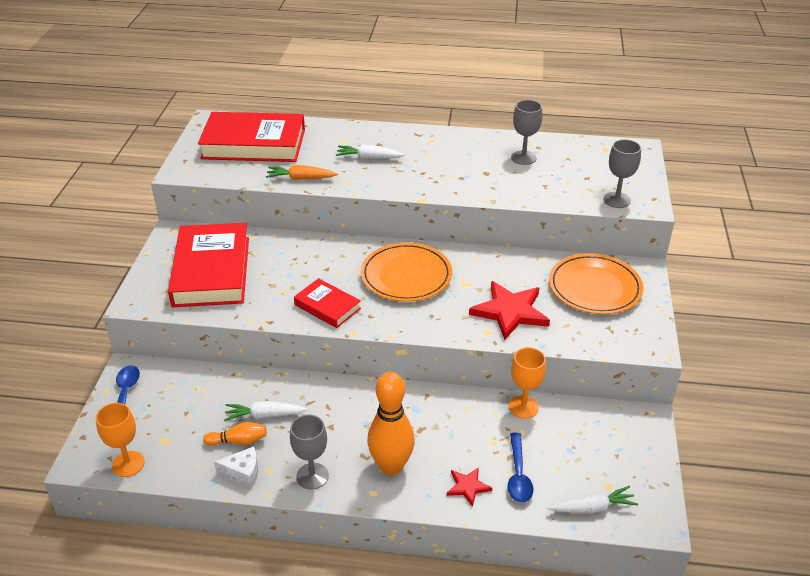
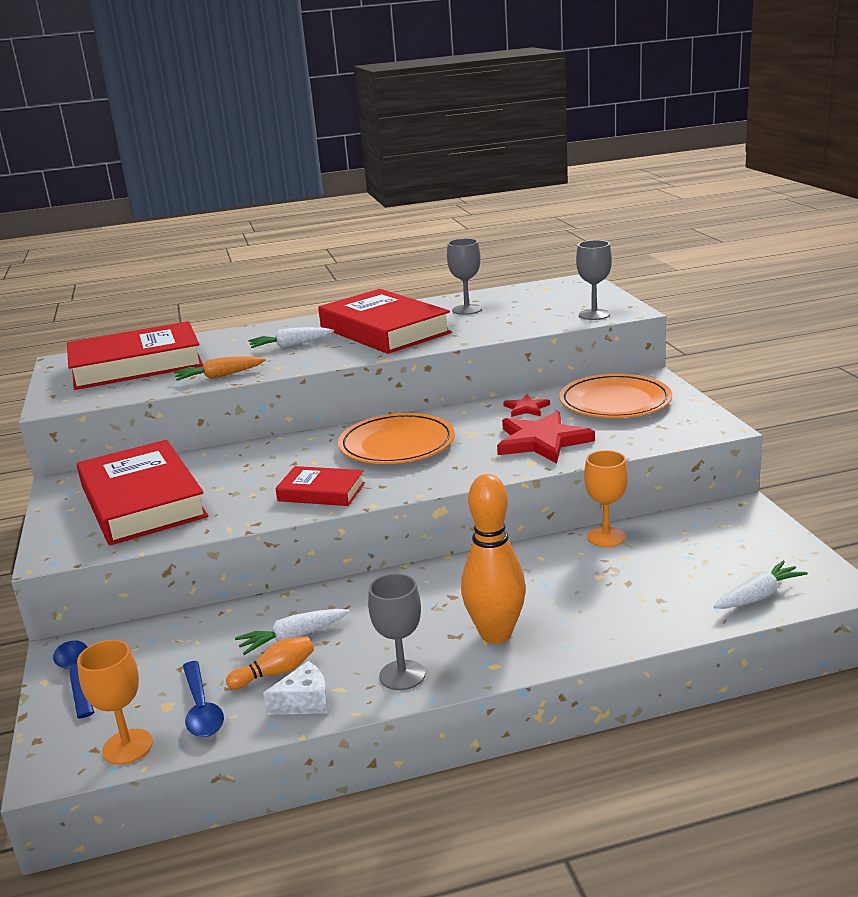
camera: 20 degrees left, 15 degrees down
(446, 163) = (384, 330): none -> red book
(468, 487) = (604, 623): red star -> red star (526, 408)
(518, 475) = (652, 594): blue spoon -> blue spoon (201, 708)

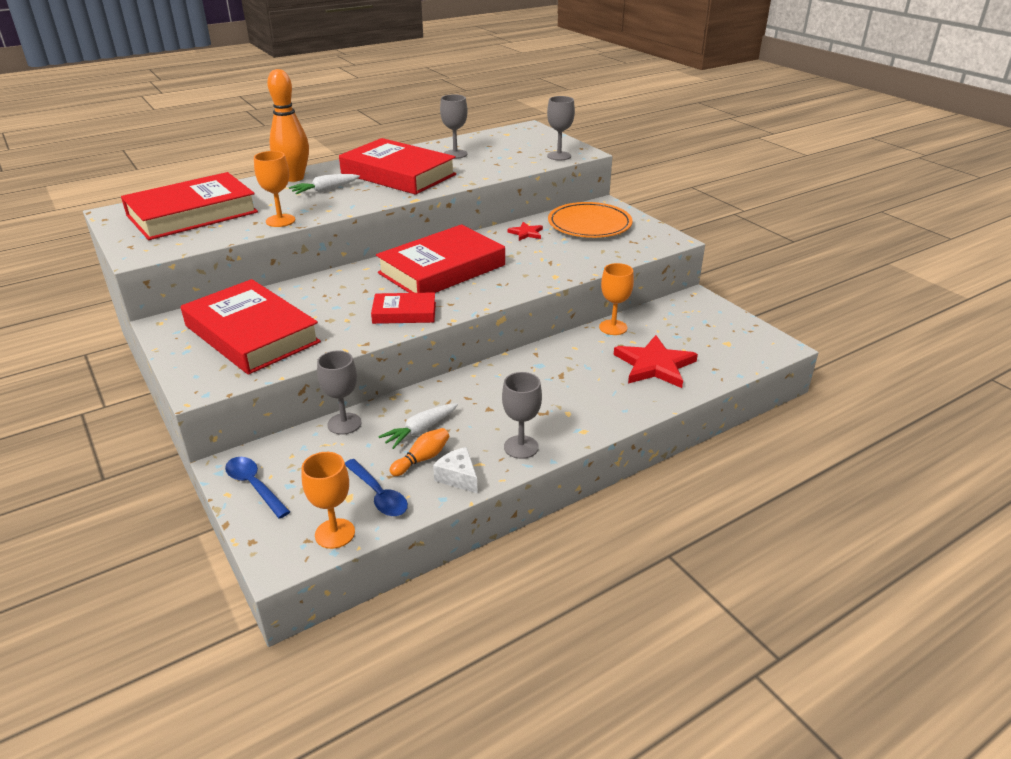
camera: 20 degrees left, 10 degrees up
(212, 618) = (344, 424): none -> grey goblet
(219, 376) = (280, 221): orange carrot -> orange goblet
(304, 702) = (458, 477): white cheese -> white cheese turned 90 degrees counterclockwise
(397, 444) = (442, 269): orange plate -> red book
(496, 634) = (573, 408): orange bowling pin -> orange bowling pin (294, 178)
(542, 441) = (553, 259): red star -> red star (654, 365)
(758, 596) = (735, 359): white carrot -> none

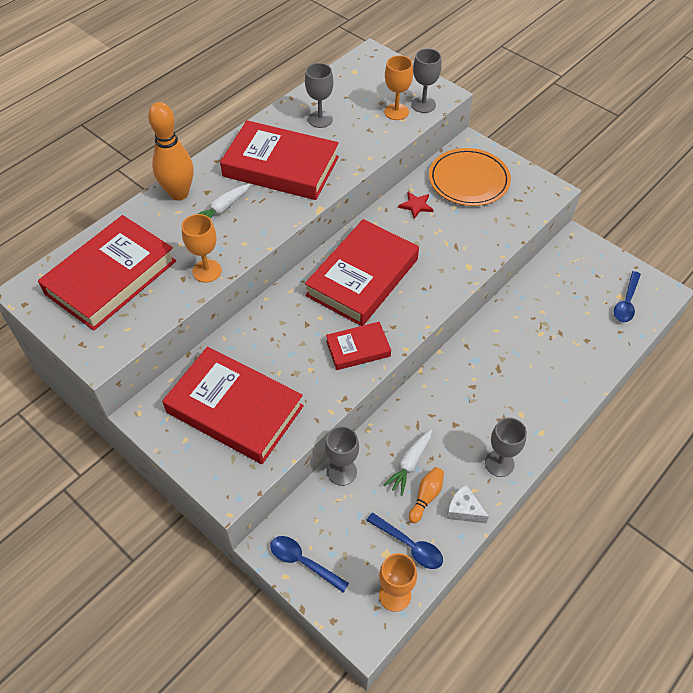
camera: 15 degrees left, 20 degrees up
(613, 327) = (519, 296): orange goblet -> orange goblet (396, 112)
(654, 365) = (570, 339): red star -> none
(732, 348) = (626, 302): none -> blue spoon

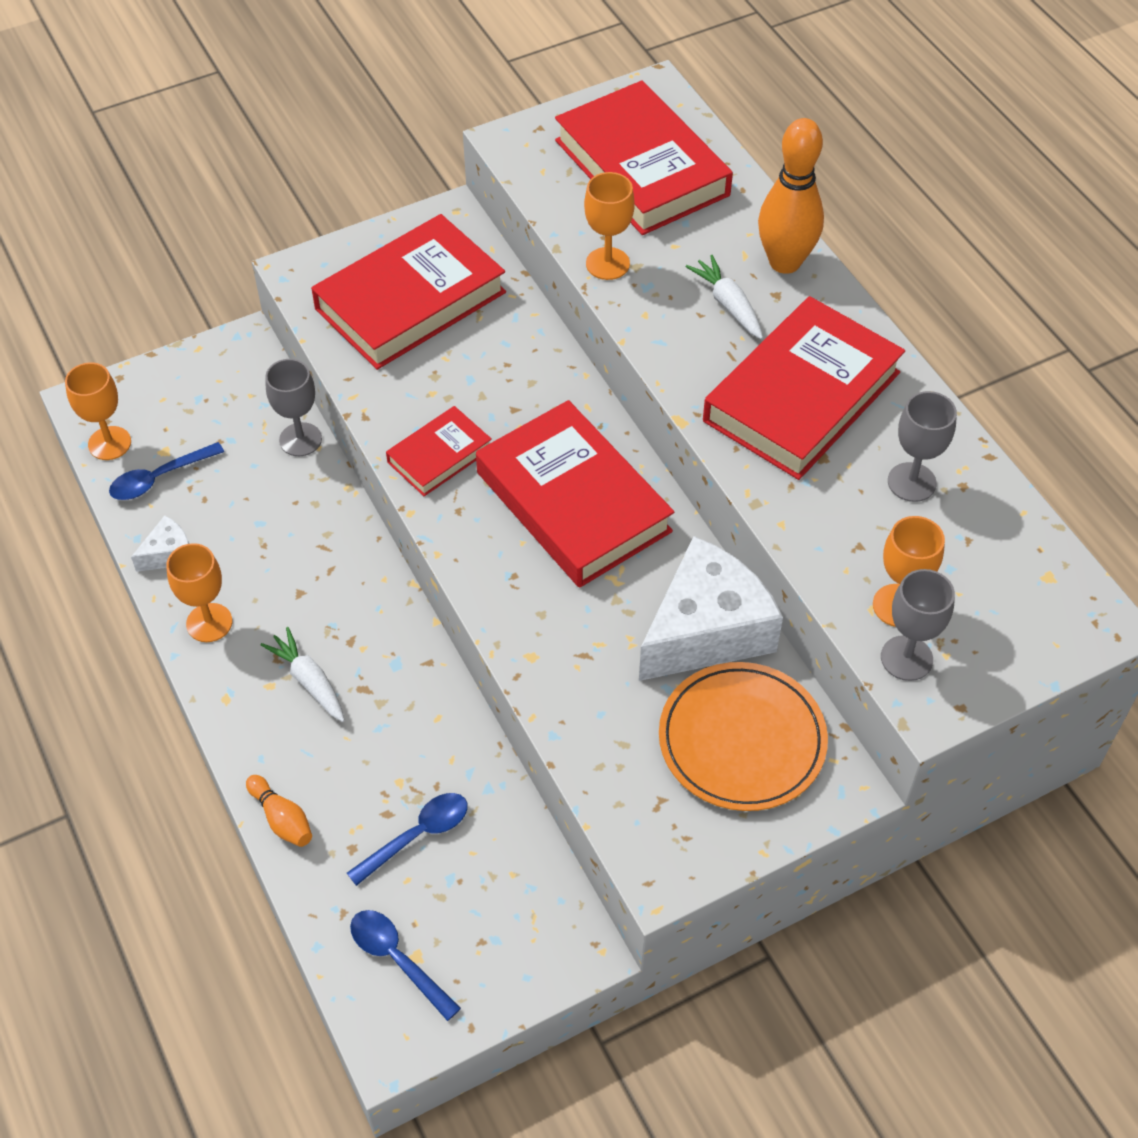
camera: 110 degrees right, 0 degrees up
(303, 562) = (204, 369): blue spoon -> blue spoon (417, 836)
(358, 348) = (439, 456): red book -> red book turned 45 degrees clockwise
(409, 464) = (269, 516): white carrot -> white carrot (309, 681)
(416, 205) = (706, 630): red star -> white cheese
(426, 497) = (212, 518): orange bowling pin -> orange bowling pin (282, 819)
(499, 463) = (209, 623): grey goblet -> orange goblet

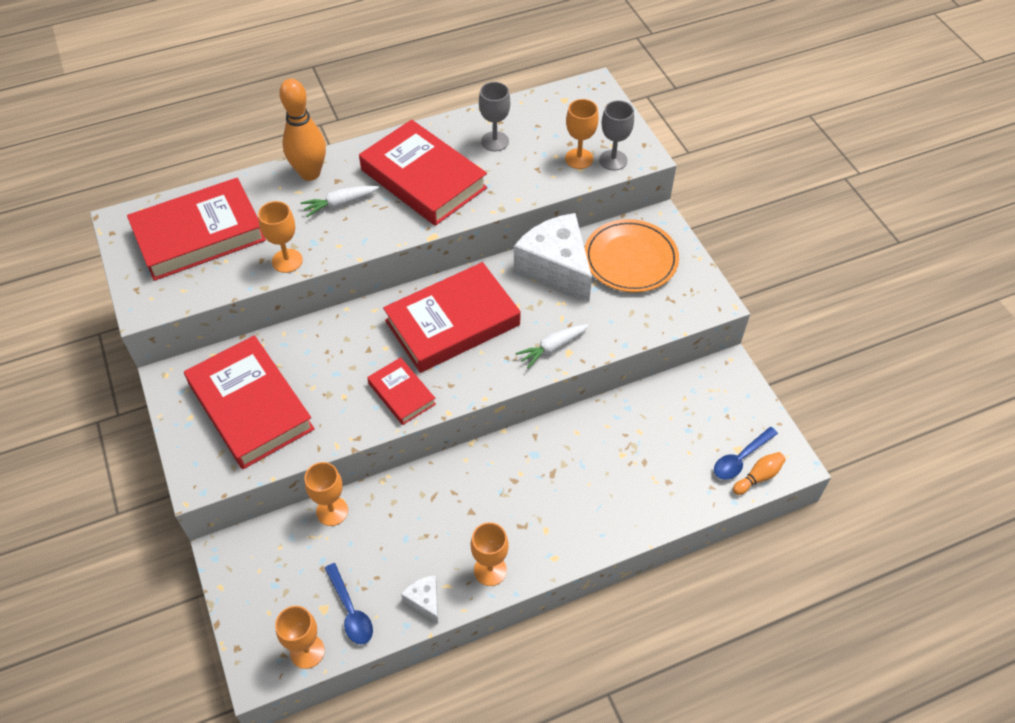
camera: 85 degrees left, 0 degrees up
(282, 819) = (647, 521): orange bowling pin -> orange bowling pin (758, 477)
(300, 439) = (332, 511): grey goblet -> orange goblet
(309, 681) = (544, 505): white carrot -> white carrot (552, 348)
(417, 836) = (660, 446): blue spoon -> none

